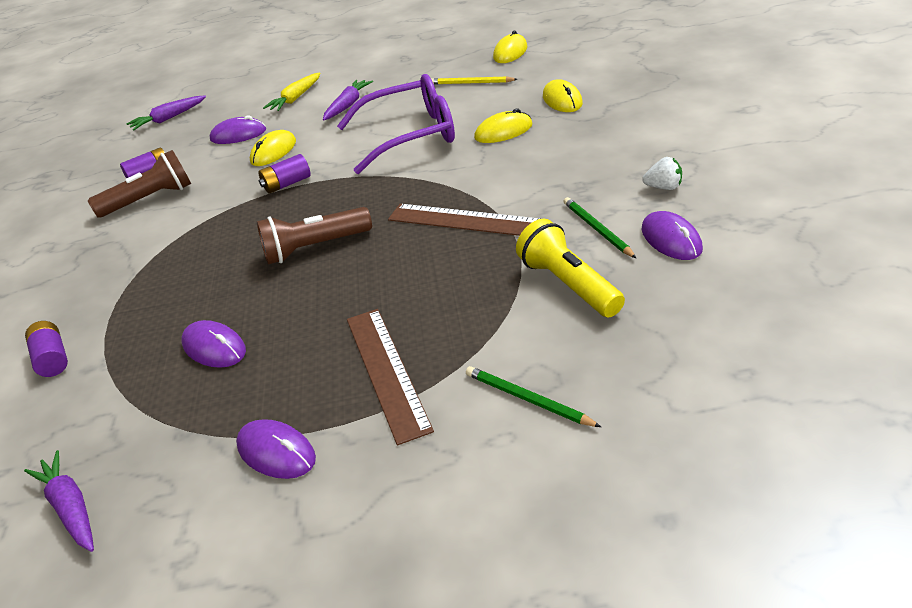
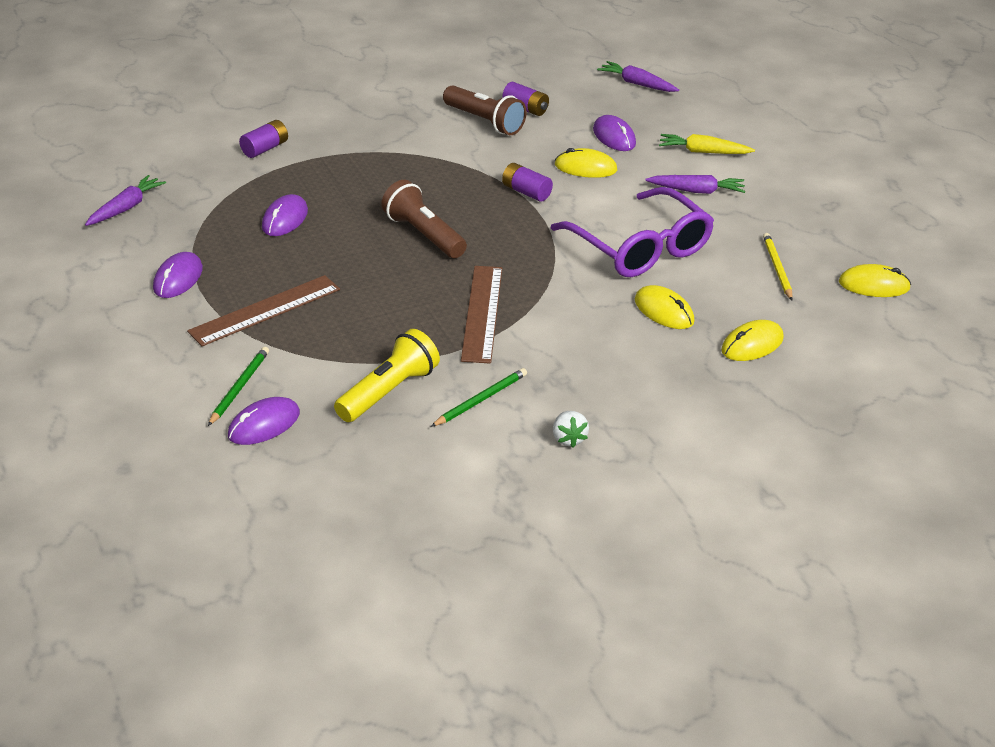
camera: 65 degrees right, 0 degrees up
(671, 239) = (471, 450): purple mouse -> purple mouse (264, 424)

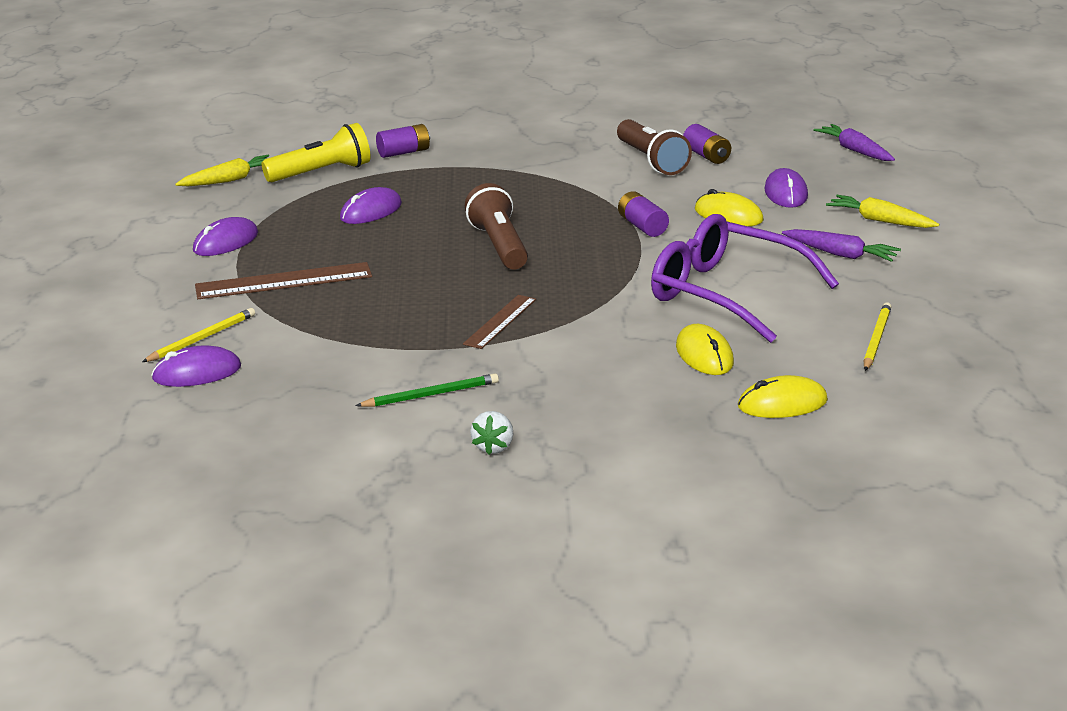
camera: 25 degrees right, 10 degrees down
(126, 208) = (230, 180): purple carrot -> yellow carrot
(239, 387) = (202, 338): green pencil -> yellow pencil
(388, 391) = (343, 369): yellow flashlight -> yellow flashlight (321, 172)
(482, 313) = (500, 321): brown ruler -> brown ruler, size x0.63
(639, 247) = (727, 294): purple glasses -> purple glasses turned 135 degrees clockwise
(874, 285) = (986, 375): yellow mouse -> none

